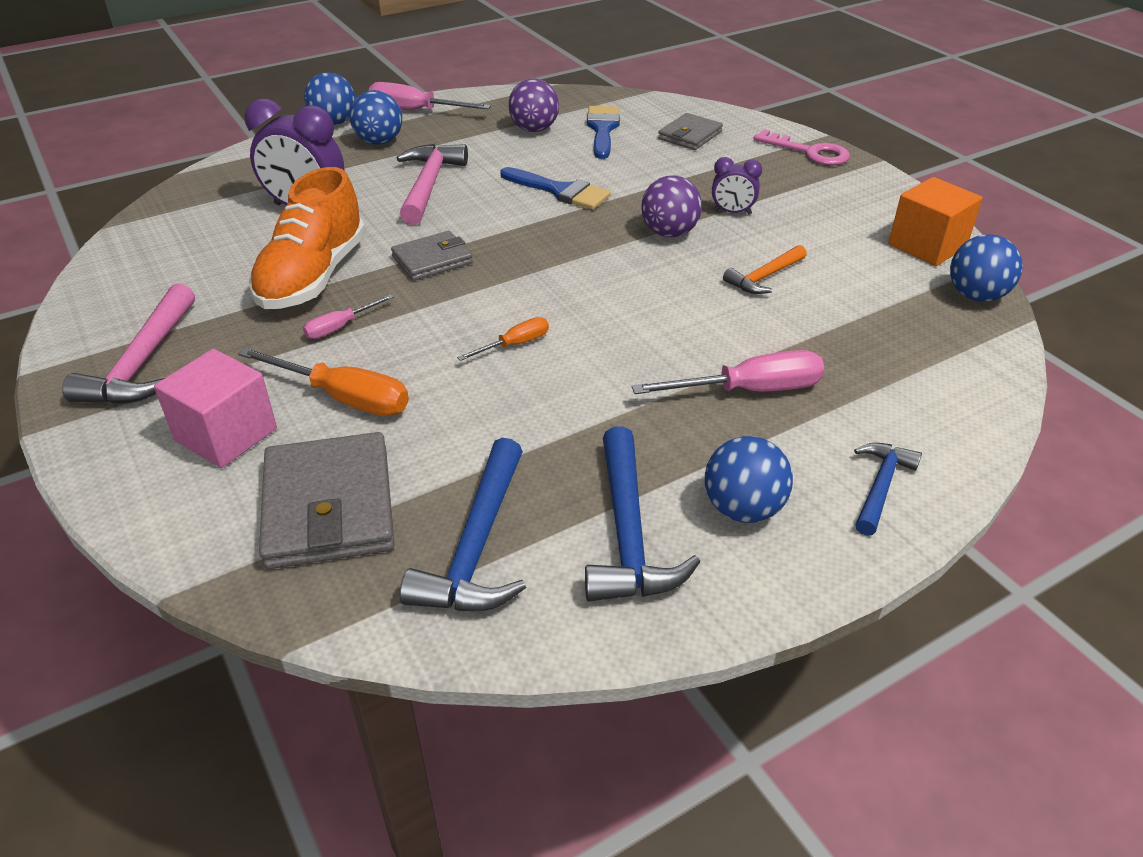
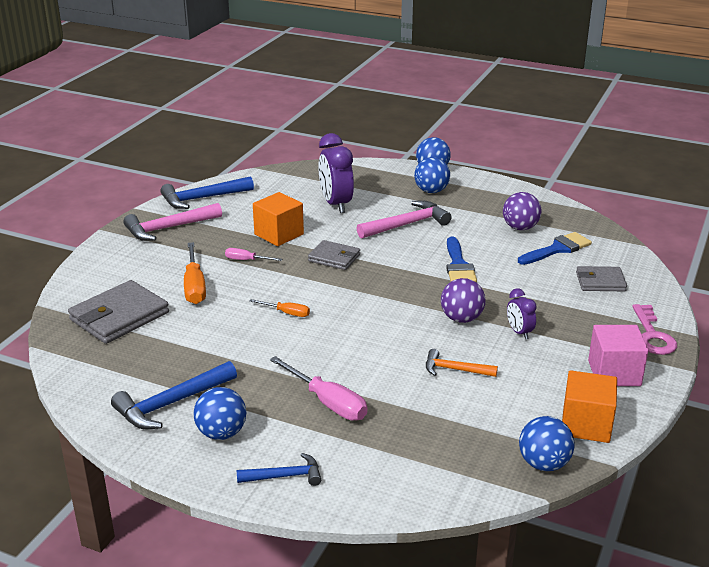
camera: 55 degrees right, 10 degrees down
(226, 434) = (141, 270): pink cube -> pink cube (614, 373)
(313, 277) = (279, 234): orange shoe -> orange cube
(415, 111) = (482, 185): pink screwdriver -> none
(477, 546) = (127, 364): blue hammer -> blue hammer (202, 198)

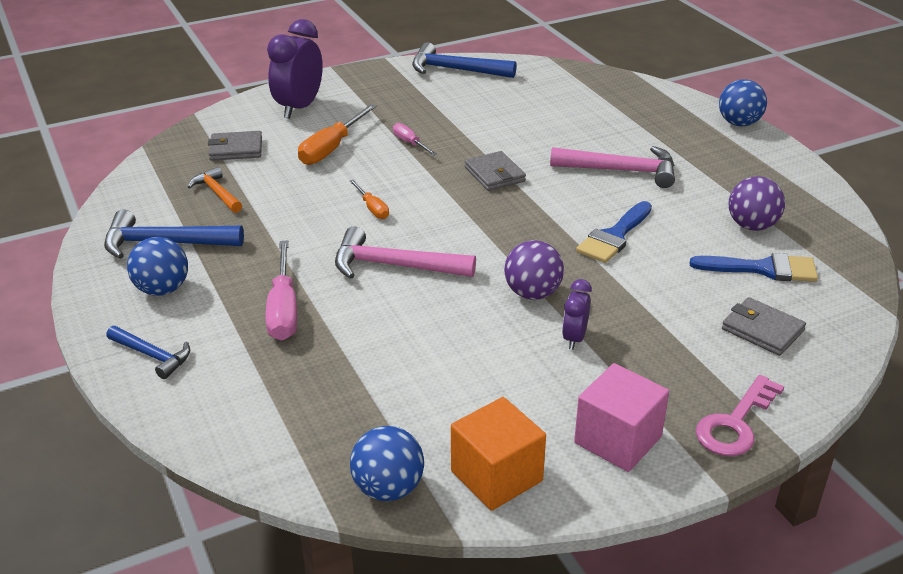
camera: 40 degrees right, 5 degrees up
(119, 316) = (236, 149): grey wallet -> grey wallet, size x0.60
(169, 228) = (387, 87): pink hammer -> pink hammer (394, 266)
(279, 234) = (475, 130): orange cube -> none
(336, 204) = (576, 122): purple clock -> purple clock (299, 108)
(431, 191) = (703, 145): blue ball -> none
(455, 370) = (446, 342): orange hammer -> orange hammer (217, 193)

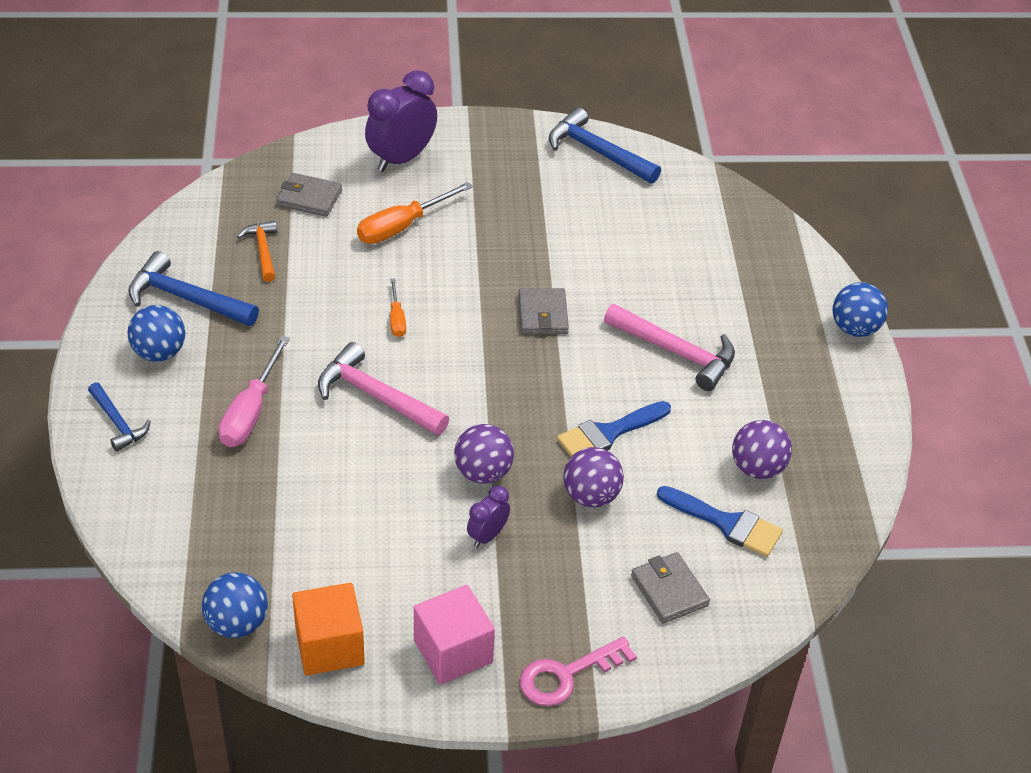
camera: 20 degrees right, 10 degrees up
(410, 143) = (484, 244): pink screwdriver -> none
(638, 283) = (591, 496): none -> purple ball

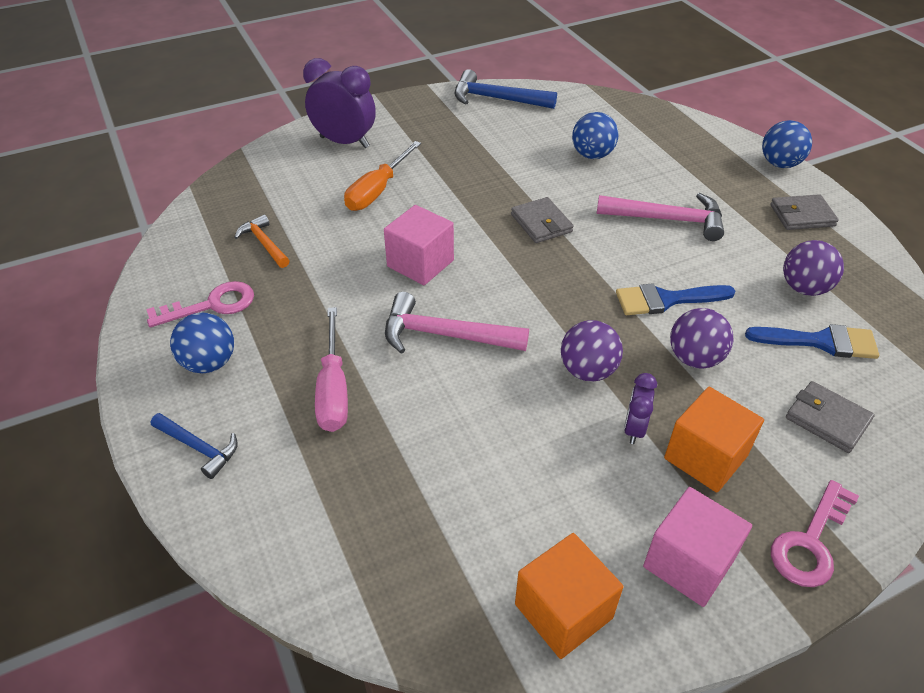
camera: 20 degrees left, 0 degrees up
(186, 299) = (212, 305): blue hammer -> pink key
(237, 624) = (449, 627): blue ball -> blue ball (592, 155)
(309, 198) = (282, 191): grey wallet -> grey wallet (802, 215)
(397, 319) = (420, 263): orange screwdriver -> pink cube
(401, 159) = (344, 142): purple clock -> purple clock turned 90 degrees clockwise
(532, 580) = (705, 457): none -> orange cube
(608, 433) = (666, 300): blue brush -> blue brush turned 45 degrees clockwise

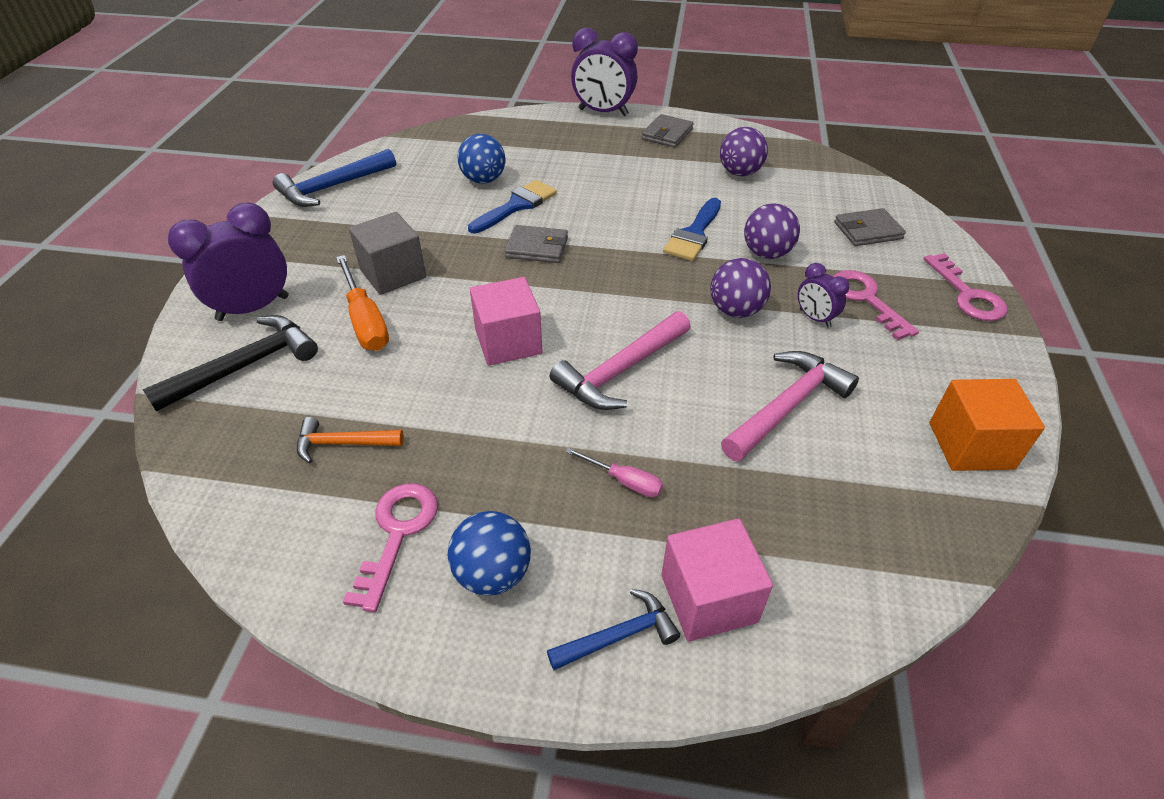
camera: 55 degrees left, 0 degrees up
(294, 170) = (245, 366): none -> black hammer
(333, 389) = (624, 481): pink screwdriver -> pink screwdriver, size x0.56
(436, 175) = (393, 273): none -> grey cube
(667, 220) = (606, 187): pink hammer -> pink hammer (787, 406)
(688, 563) = (957, 358): pink cube -> pink cube (708, 598)
(705, 457) = (866, 299): orange cube -> pink key
(780, 164) = (603, 112): blue ball -> purple clock
(820, 342) = (796, 195): blue brush -> blue brush (516, 206)

